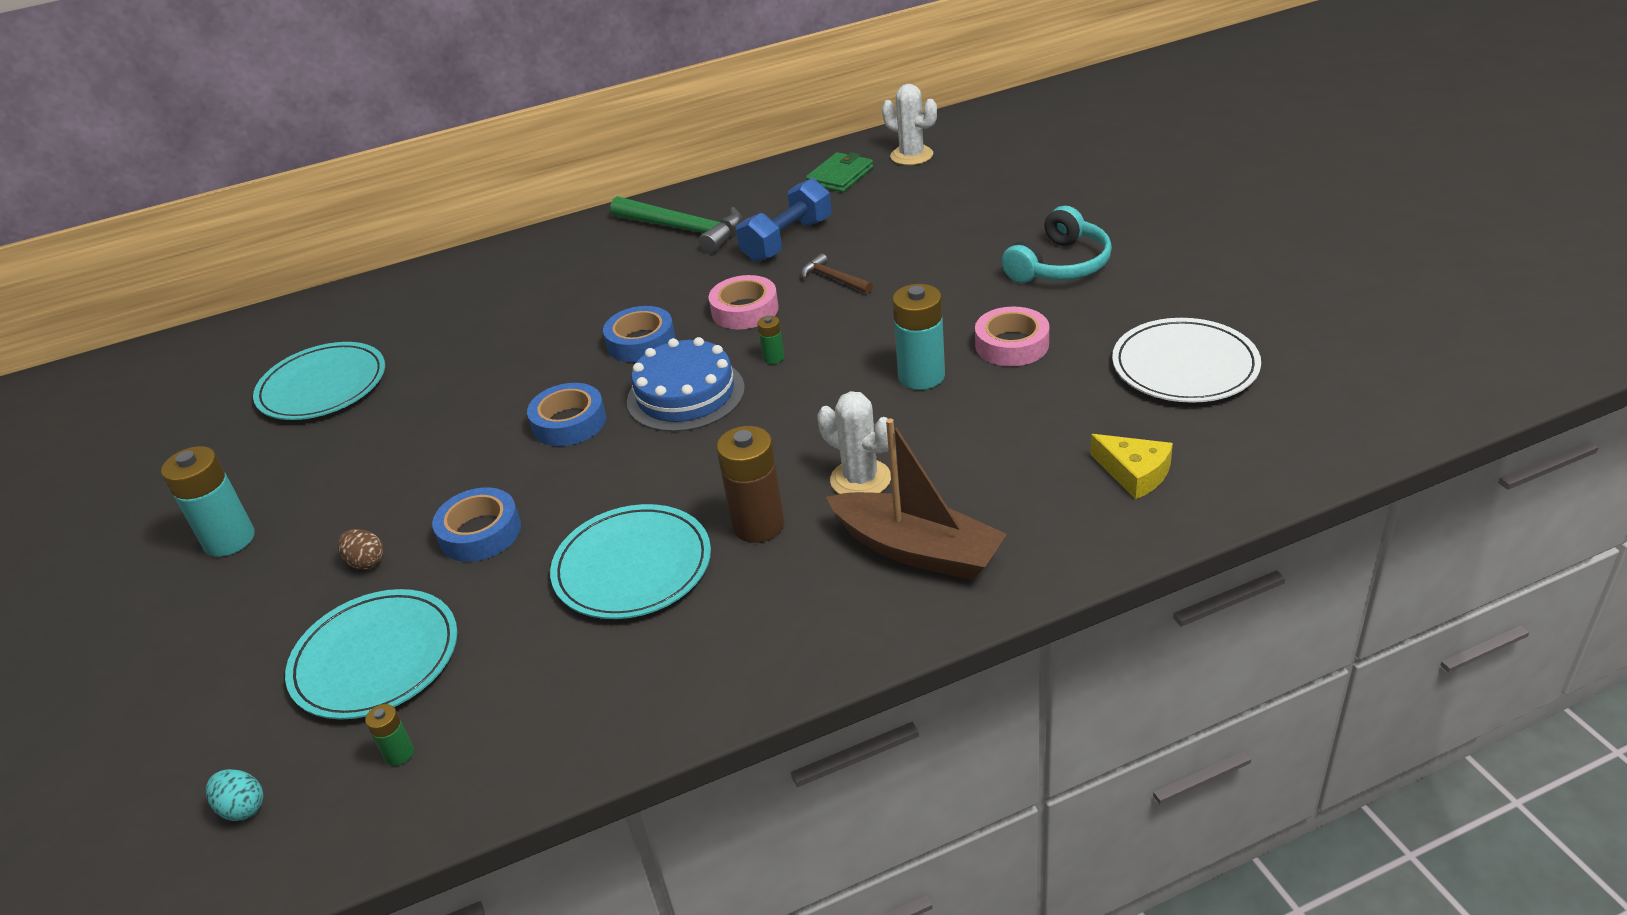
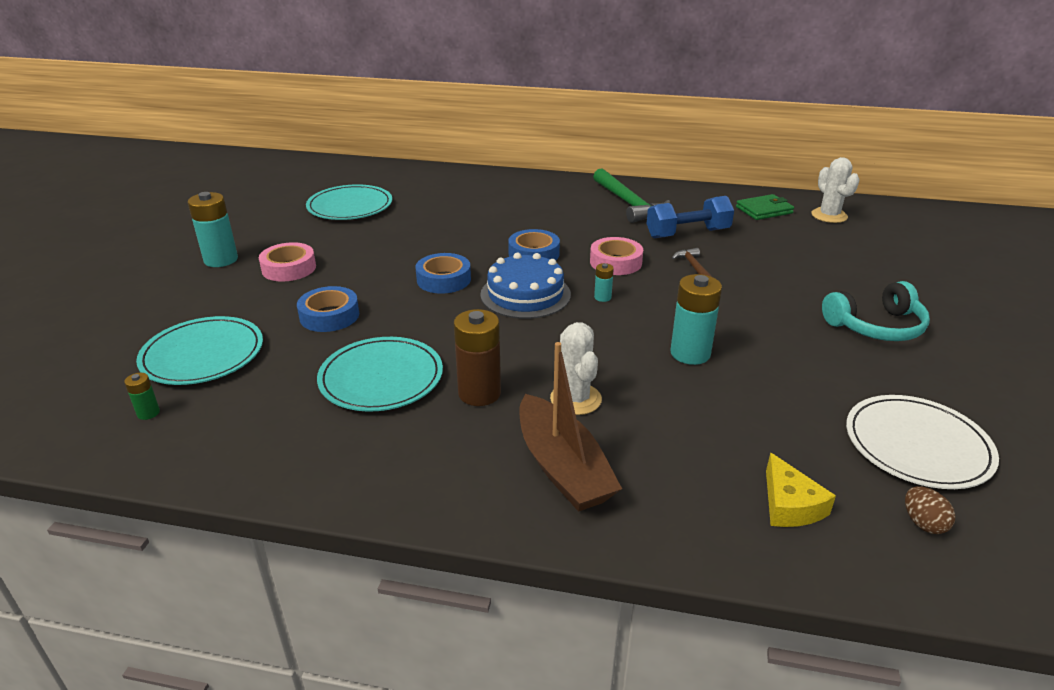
camera: 30 degrees right, 5 degrees down
(243, 808) = (56, 396): turquoise egg -> none
(366, 562) = (261, 302): brown egg -> brown egg (923, 523)
(773, 358) = (602, 297): green battery -> turquoise battery
(1012, 345) = (781, 363): pink tape -> pink tape (289, 268)

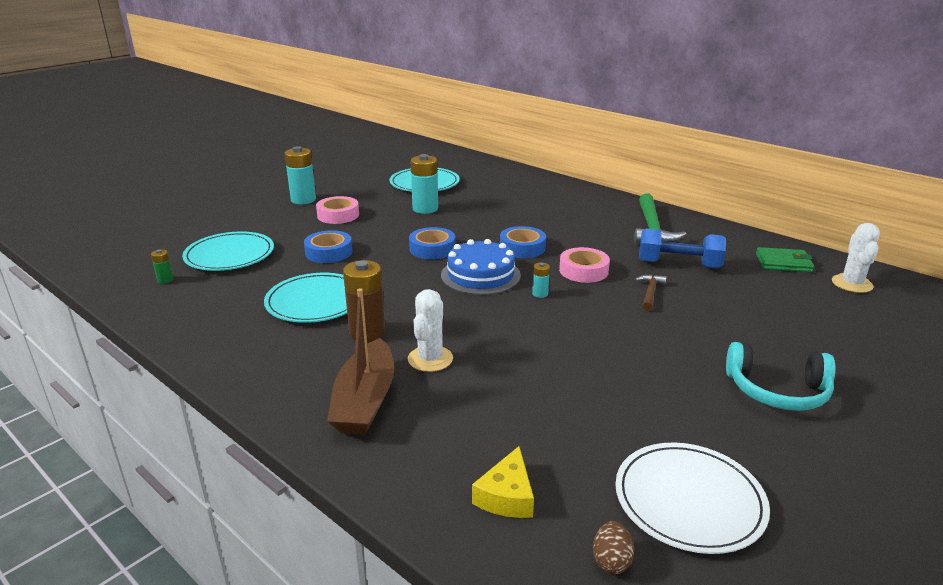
camera: 30 degrees right, 5 degrees down
(690, 353) = (563, 356): turquoise battery -> turquoise battery (425, 209)

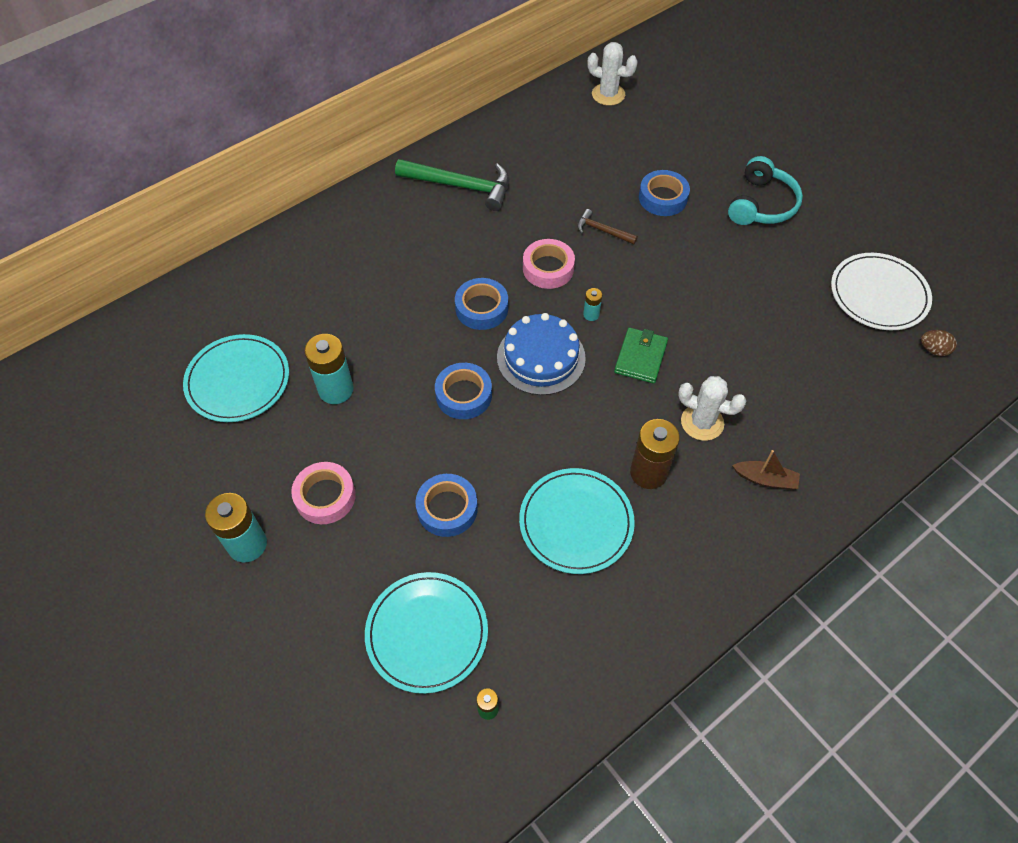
camera: 80 degrees left, 30 degrees up
(365, 401) = (765, 479): brown boat -> brown boat, size x0.51
(507, 496) = (879, 394): yellow cheese -> none
(678, 264) = (549, 192): blue dumbbell -> none
(725, 323) = (663, 198): none -> blue tape
(783, 263) = (561, 120): green wallet -> green wallet (640, 357)

